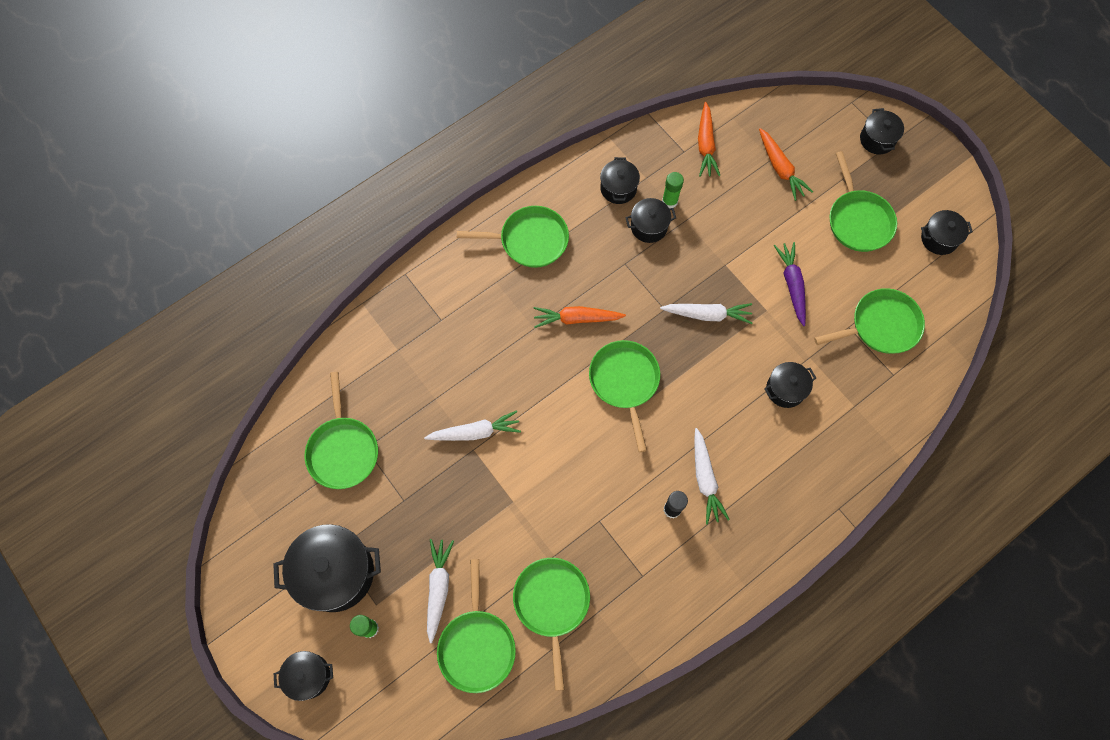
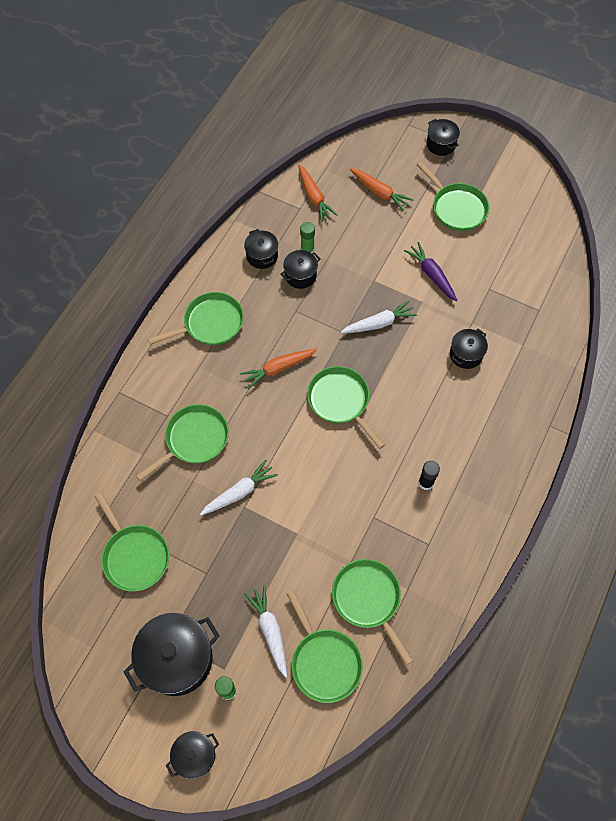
camera: 25 degrees left, 5 degrees down
(705, 479) = (439, 448): white carrot -> none
(881, 326) = (512, 278): green pan -> green pan (194, 440)
(939, 238) = (521, 198): black pot -> none

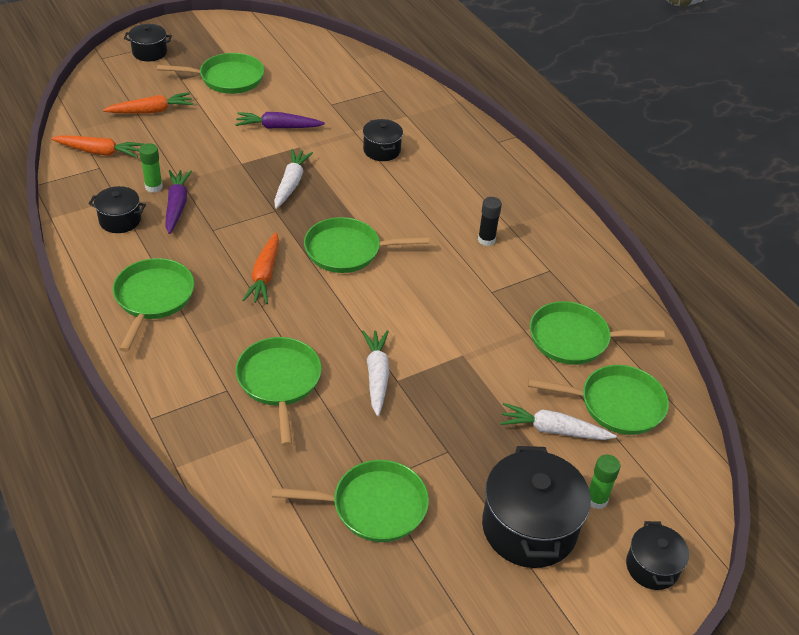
camera: 60 degrees left, 20 degrees down
(300, 275) = (176, 206): black pot -> purple carrot

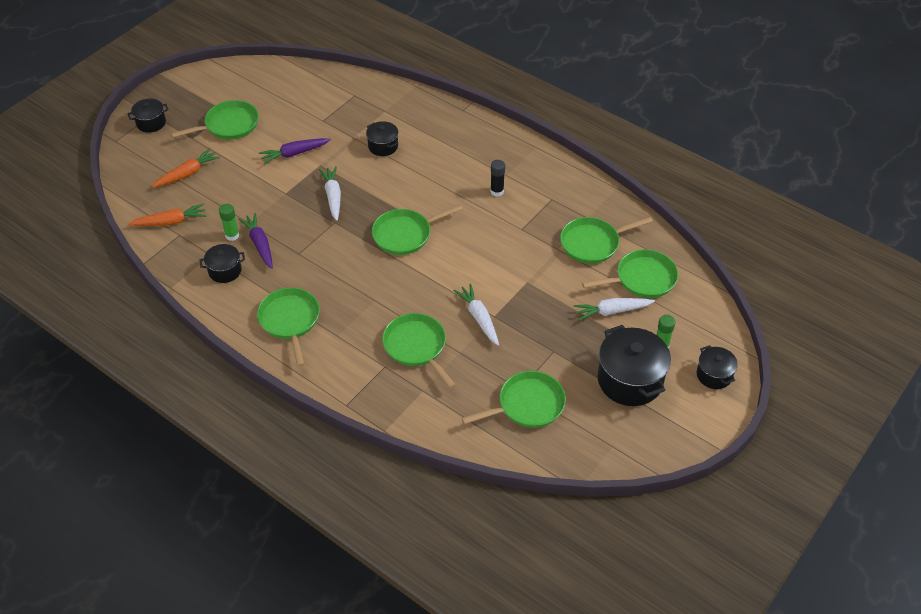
camera: 20 degrees left, 5 degrees up
(264, 275) = (358, 274): orange carrot -> none

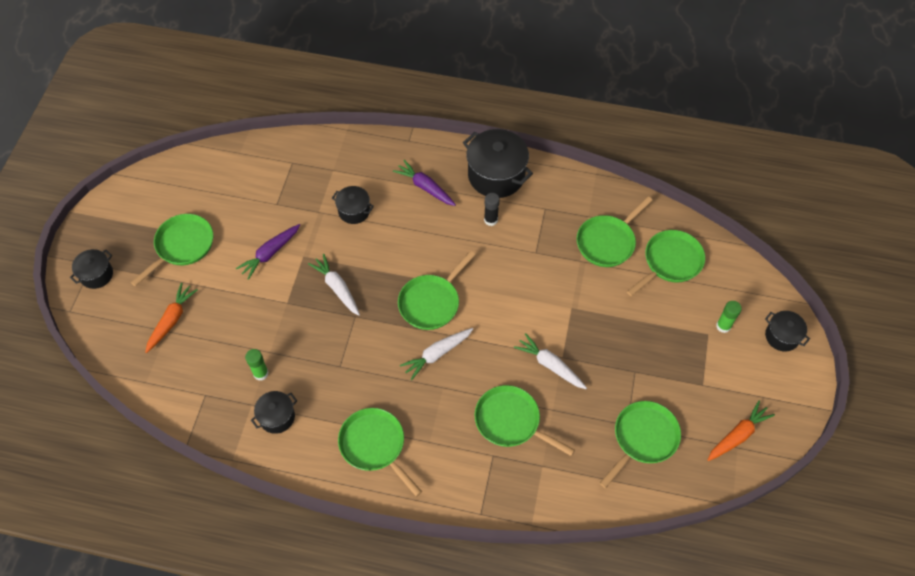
camera: 25 degrees left, 10 degrees up
(170, 222) = (187, 384): orange carrot -> orange carrot (737, 435)
(260, 244) = (295, 372): purple carrot -> purple carrot (425, 187)
(612, 311) = (663, 307): white carrot -> white carrot (437, 354)
(630, 380) = (716, 373): black pot -> black pot (496, 175)

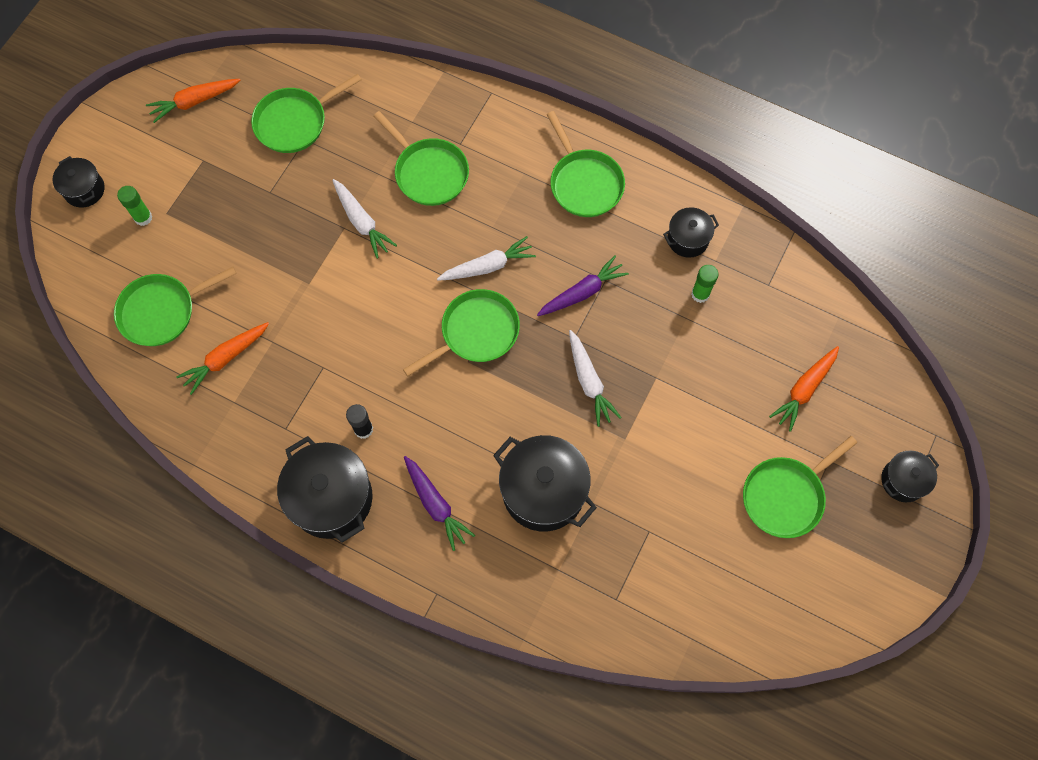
camera: 165 degrees left, 10 degrees up
(270, 253) = (668, 454): purple carrot -> purple carrot (582, 292)
(354, 211) = (543, 491): black pot -> black pot, size x1.83
(607, 242) = (226, 358): green pan -> orange carrot

